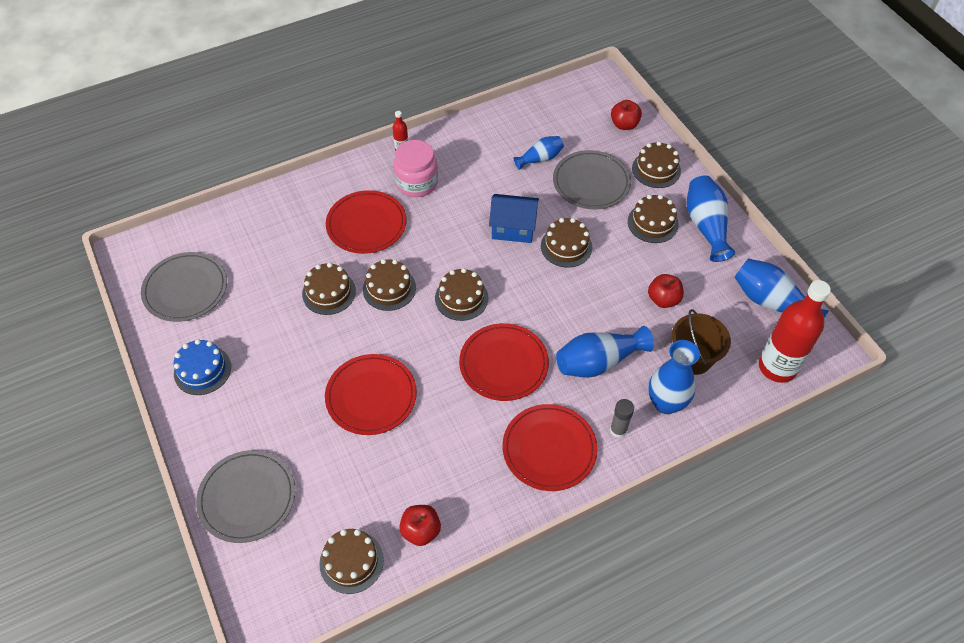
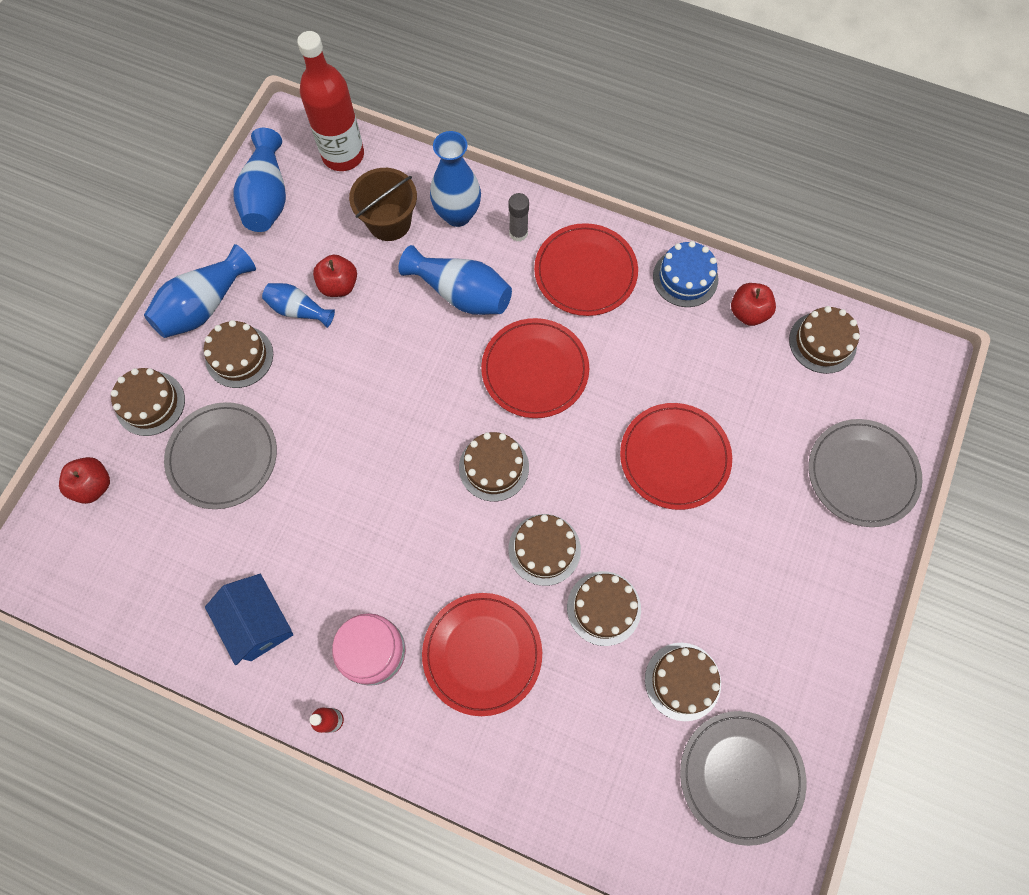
camera: 130 degrees left, 15 degrees up
(202, 370) = (802, 647): blue cake -> blue cake (685, 278)
(513, 228) = (358, 488): blue house -> blue house (258, 623)
(540, 159) = (224, 539): blue vase -> blue vase (299, 310)
(566, 246) = (341, 417): brown cake -> brown cake (682, 681)

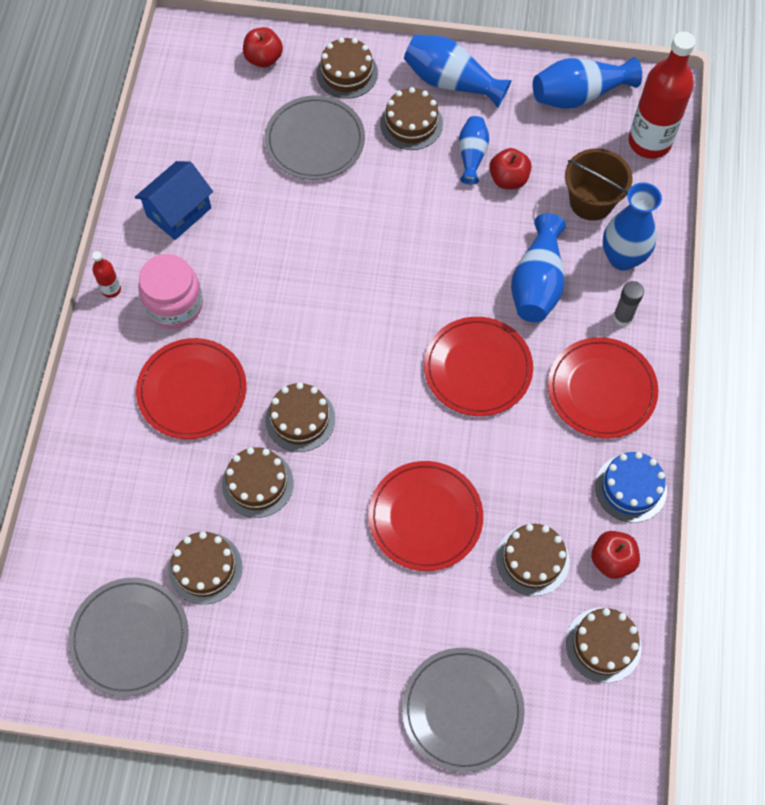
camera: 75 degrees right, 5 degrees down
(494, 467) = (367, 357): brown cake -> brown cake (532, 560)

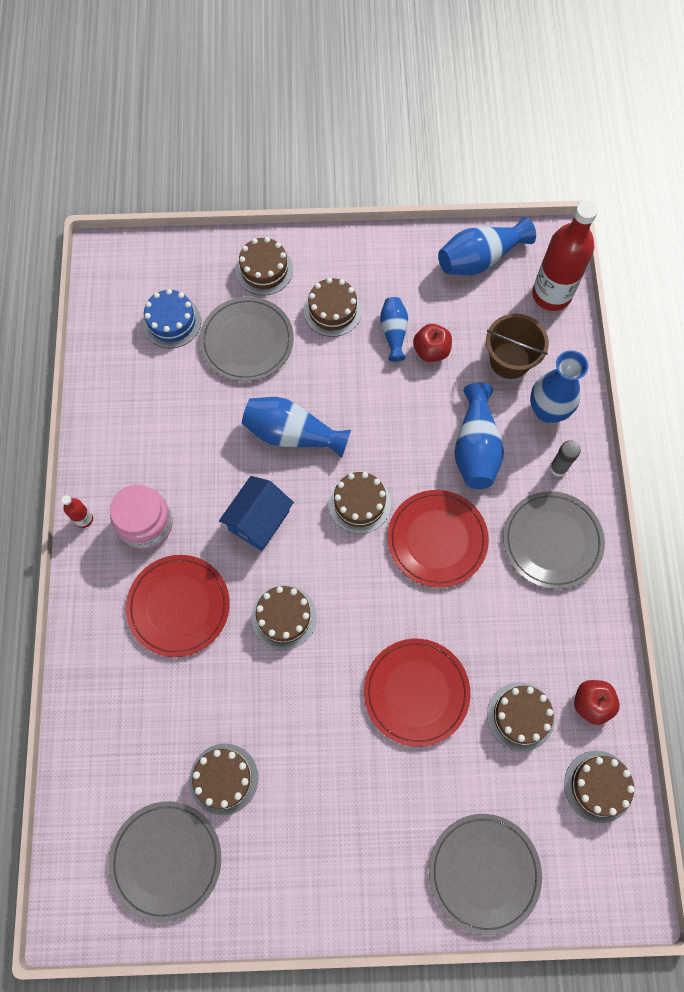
camera: 10 degrees left, 5 degrees up
(178, 212) = (133, 432): blue house -> blue house (259, 520)
(257, 483) = (256, 687): brown cake -> brown cake (359, 503)
(263, 58) = (184, 267): red apple -> none
(451, 82) = (362, 264): blue vase -> blue vase (292, 434)
(601, 389) = (552, 541): red plate -> grey plate
(630, 488) = (595, 631): blue cake -> blue cake (172, 322)

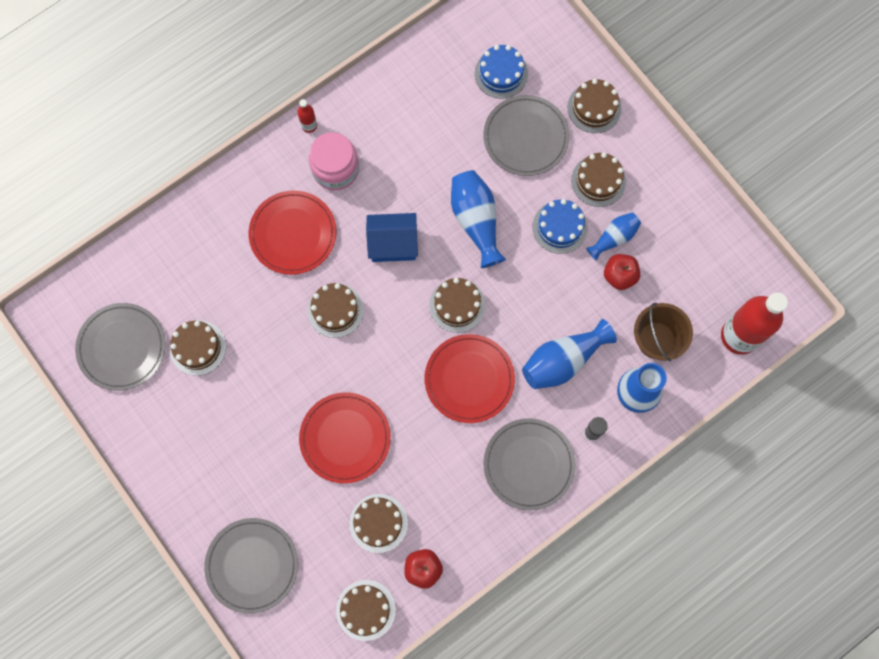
camera: 55 degrees right, 5 degrees up
(351, 369) = (560, 227): none -> blue cake
(480, 259) = (729, 260): blue vase -> none

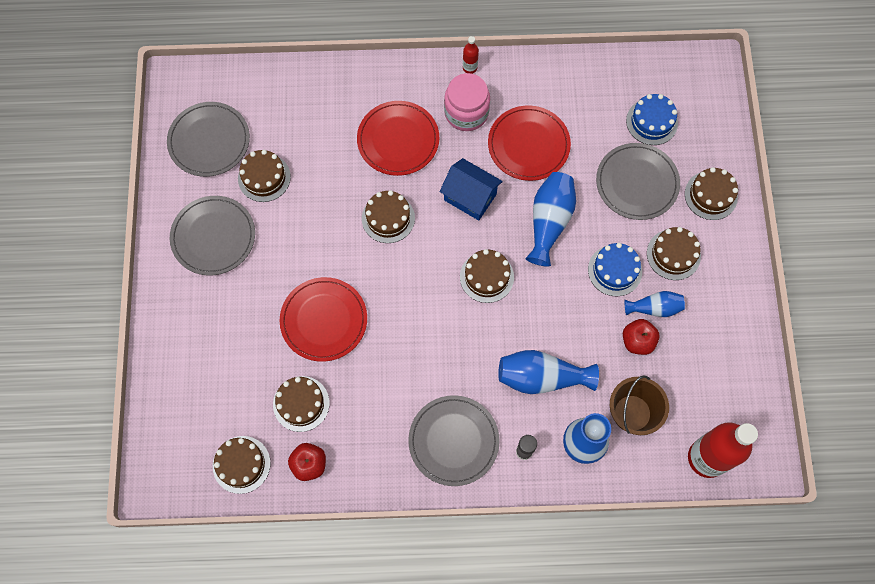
camera: 35 degrees right, 5 degrees down
(252, 565) = (182, 368): grey plate -> grey plate (213, 237)
(469, 379) = (454, 341): red plate -> red plate (528, 145)

